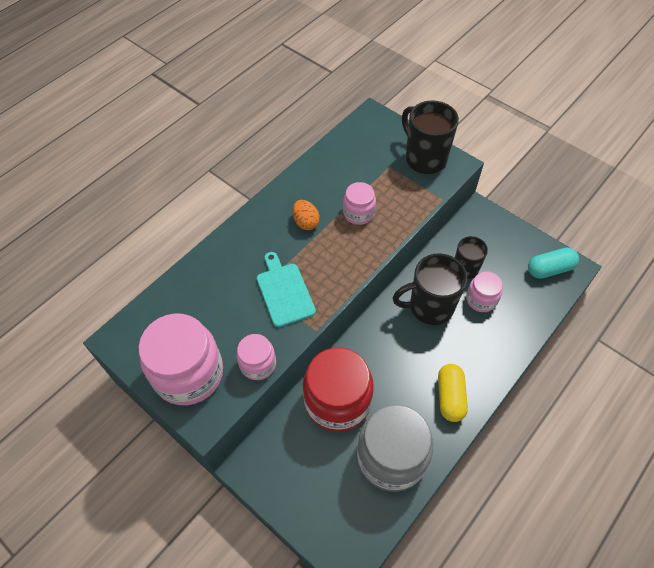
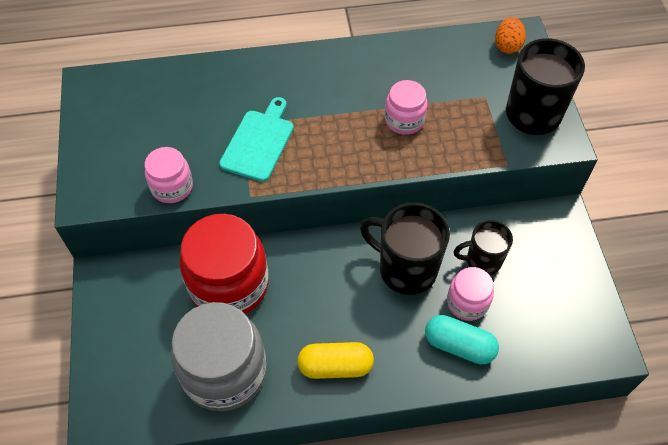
camera: 40 degrees right, 0 degrees up
(189, 373) = (111, 152): pink jar -> none
(306, 222) = (344, 94): orange egg -> orange egg (507, 46)
(450, 397) = (335, 366): yellow capsule -> yellow capsule turned 45 degrees clockwise
(549, 269) = (579, 330): turquoise capsule -> turquoise capsule (459, 345)

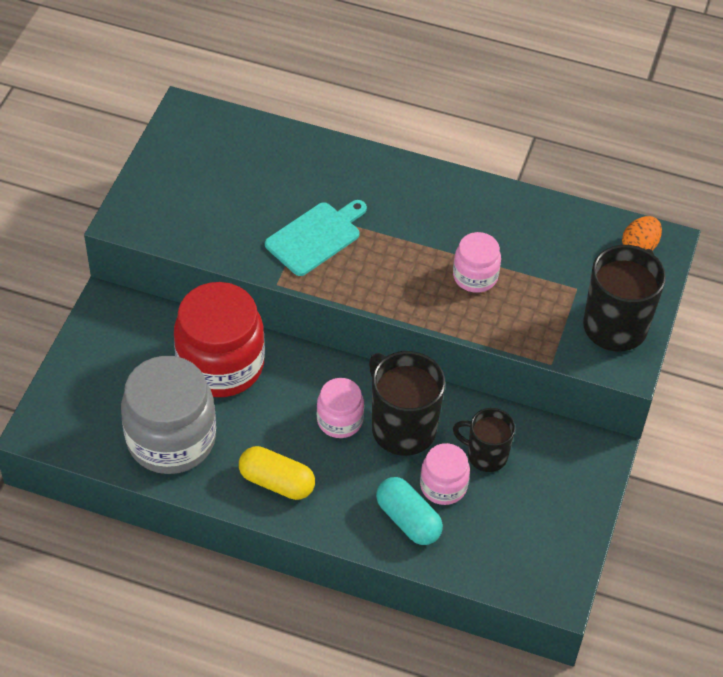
camera: 25 degrees right, 5 degrees down
(172, 187) = (209, 244): pink jar -> pink jar (340, 420)

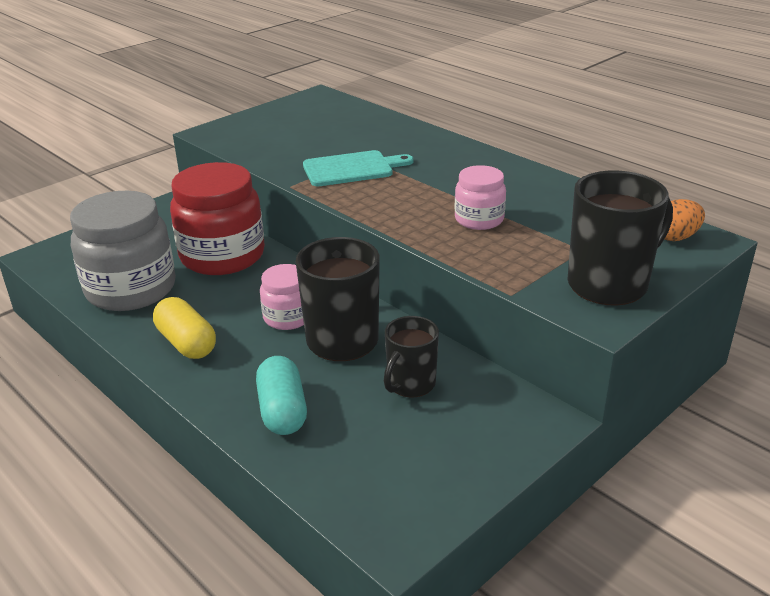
camera: 30 degrees right, 20 degrees down
(443, 486) = (344, 395): pink jar -> none
(486, 455) = (410, 384): black mug -> black mug turned 105 degrees counterclockwise

